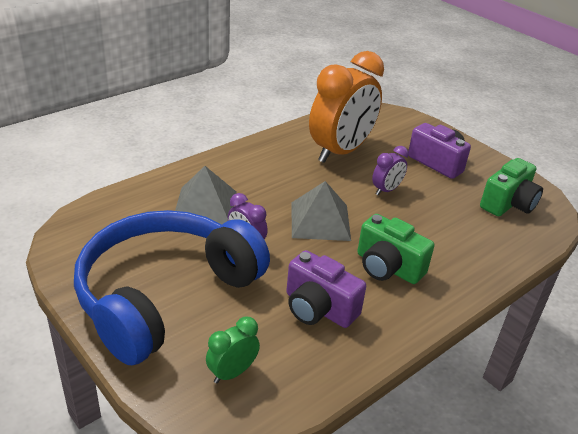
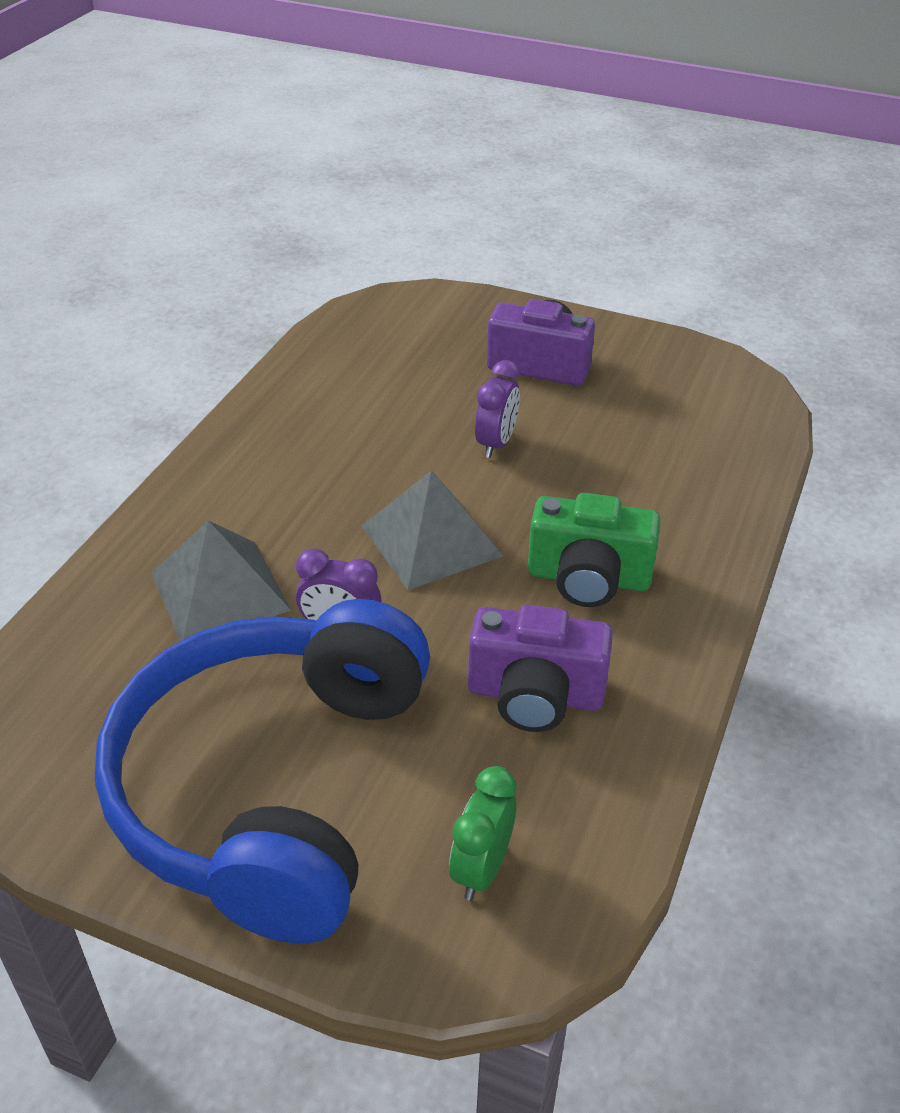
camera: 25 degrees left, 5 degrees up
(340, 152) = (377, 400): orange clock -> none
(508, 204) = (686, 398): green camera -> none

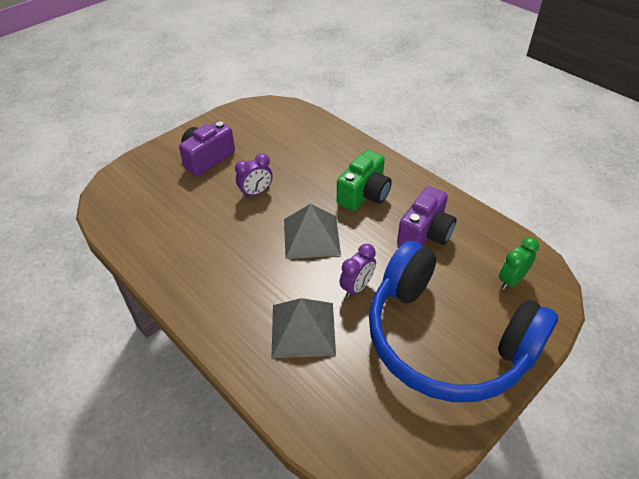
camera: 65 degrees left, 5 degrees up
(481, 869) = (511, 280): green clock -> green clock turned 90 degrees clockwise
(496, 444) = (256, 193): purple clock -> purple clock turned 105 degrees clockwise

